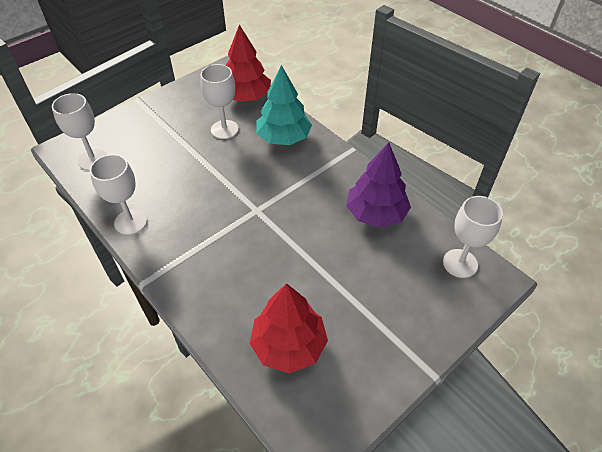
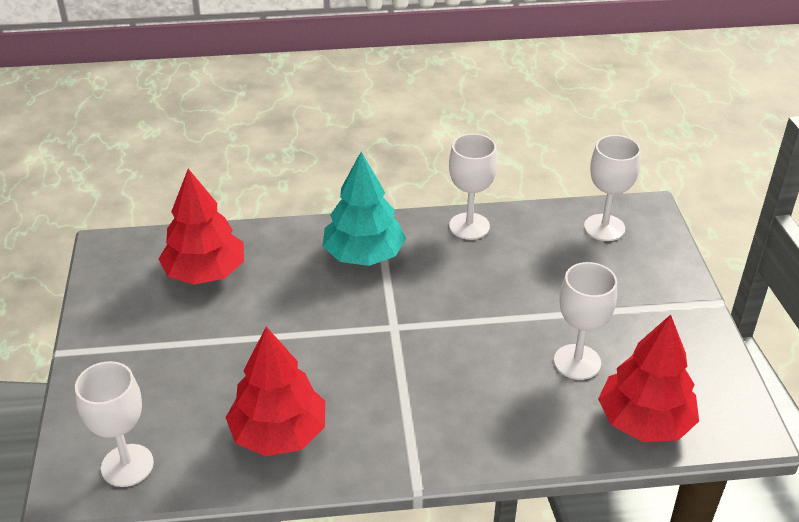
camera: 125 degrees right, 10 degrees down
(283, 138) = (508, 417): turquoise tree -> turquoise tree (364, 255)
(376, 213) = (279, 433): purple tree -> red tree

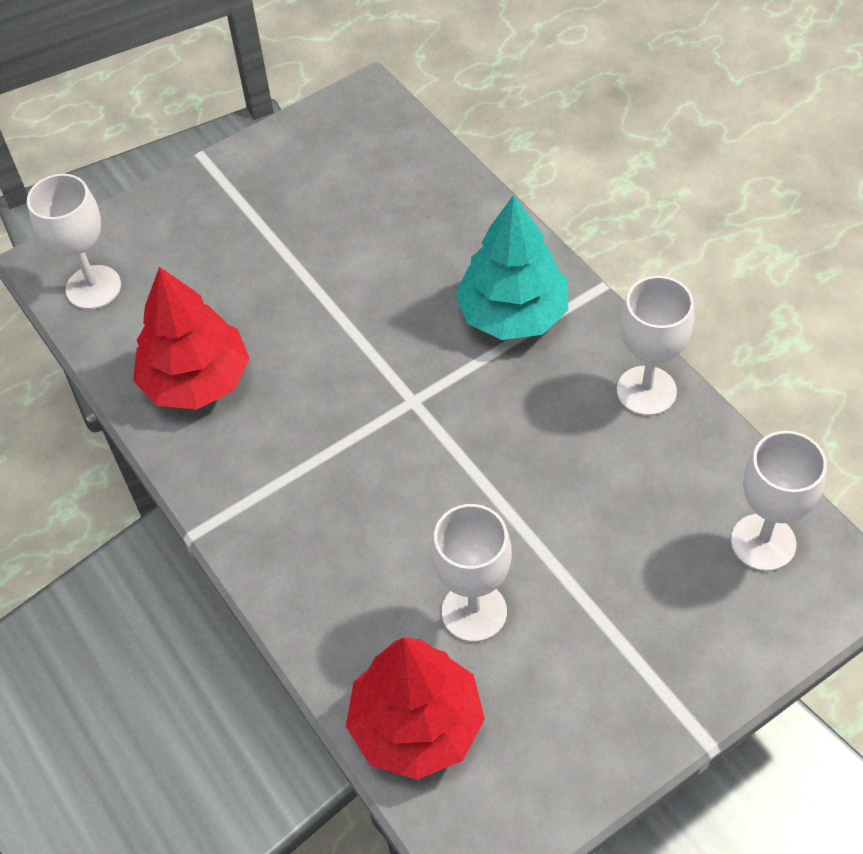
camera: 65 degrees right, 15 degrees up
(205, 272) = (383, 194): red tree -> none

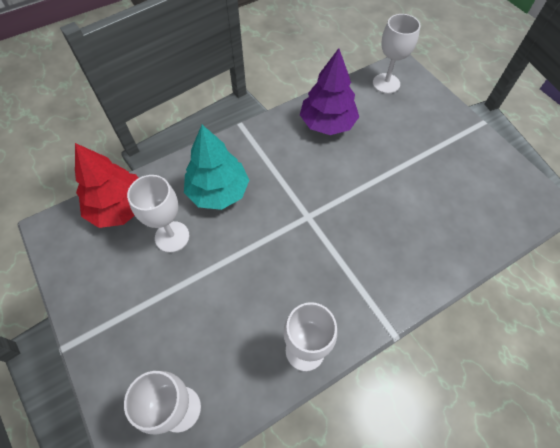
camera: 90 degrees right, 5 degrees up
(196, 380) = (327, 123): red tree -> purple tree
(512, 314) = (369, 274): turquoise tree -> turquoise tree (218, 191)

